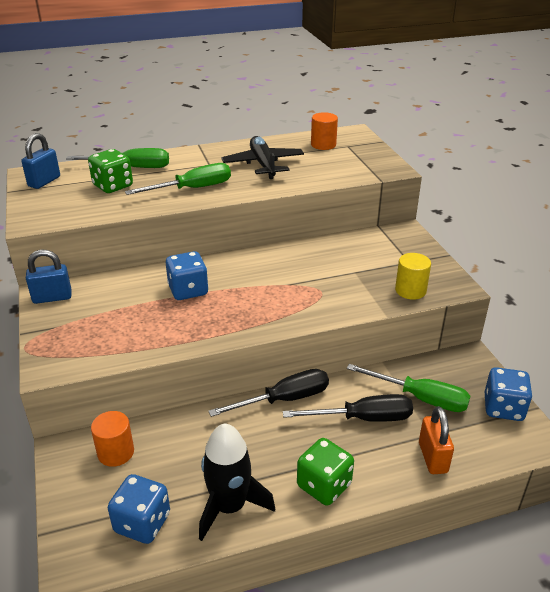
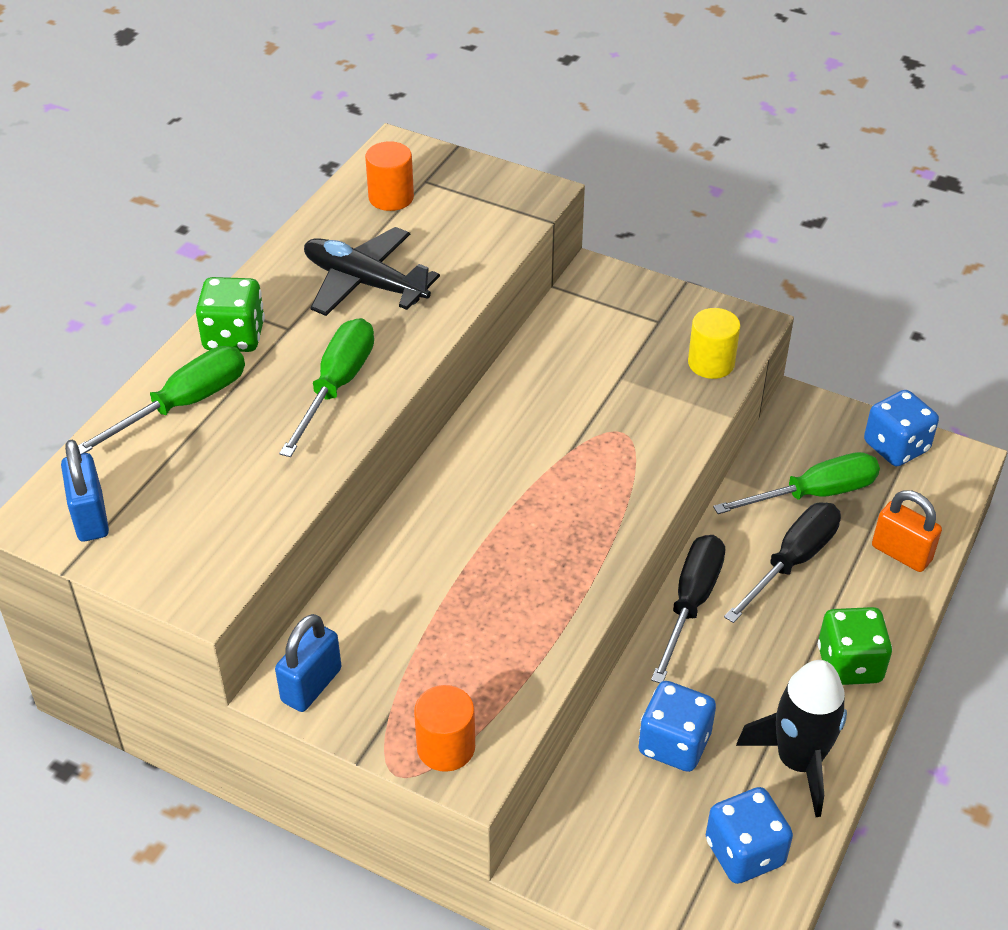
camera: 45 degrees left, 10 degrees up
(113, 186) = (214, 455): green dice -> green dice (234, 337)
(116, 452) = (608, 812): orange cylinder -> orange cylinder (446, 747)
(188, 290) = (470, 543): blue dice -> blue dice (674, 744)

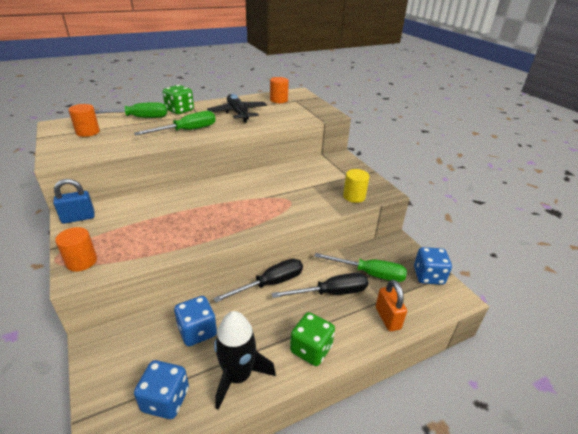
camera: 35 degrees right, 10 degrees down
(90, 517) = (68, 129): blue padlock -> none
(145, 500) = (88, 132): none -> orange cylinder

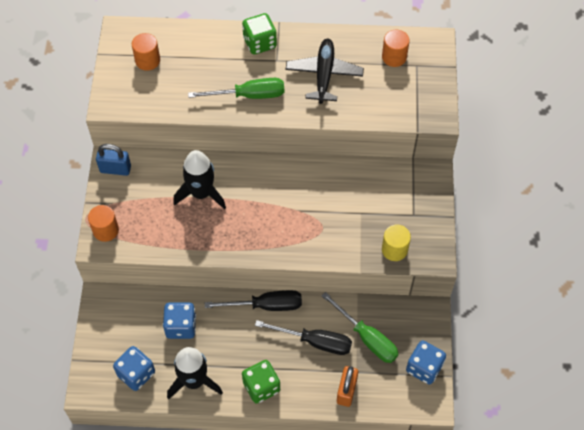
camera: 30 degrees right, 25 degrees up
(139, 118) = (208, 46): green screwdriver -> none
(172, 210) = (201, 193): none -> black rocket

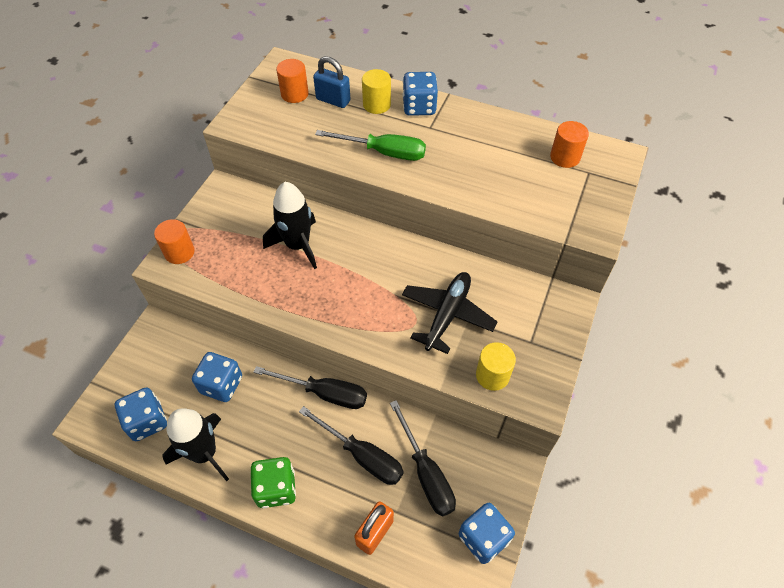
camera: 20 degrees right, 5 degrees down
(115, 169) = (222, 196): blue padlock -> blue padlock (333, 100)
(223, 51) = (376, 105): none -> yellow cylinder
(260, 43) = (419, 107): green dice -> blue dice
(324, 75) = (476, 154): black plane -> black plane (447, 315)
(367, 338) = (426, 473): green screwdriver -> black screwdriver

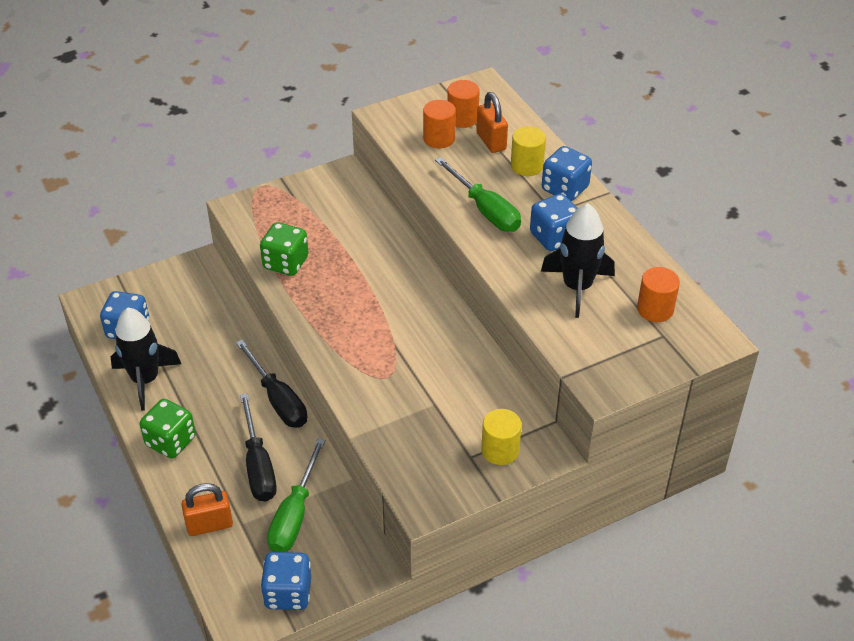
camera: 40 degrees right, 10 degrees down
(179, 252) = (257, 206): orange cylinder -> orange cylinder (439, 138)
(221, 385) = (206, 339): blue dice -> blue dice (554, 237)
(250, 284) = (286, 263): none -> green dice
(298, 245) = (356, 256): black rocket -> black rocket (577, 287)
(333, 100) = (491, 141): blue padlock -> orange padlock
(426, 473) = (294, 514): black screwdriver -> green screwdriver
(447, 315) = (421, 388): black plane -> none
(492, 375) = (405, 458): yellow cylinder -> yellow cylinder (500, 450)

